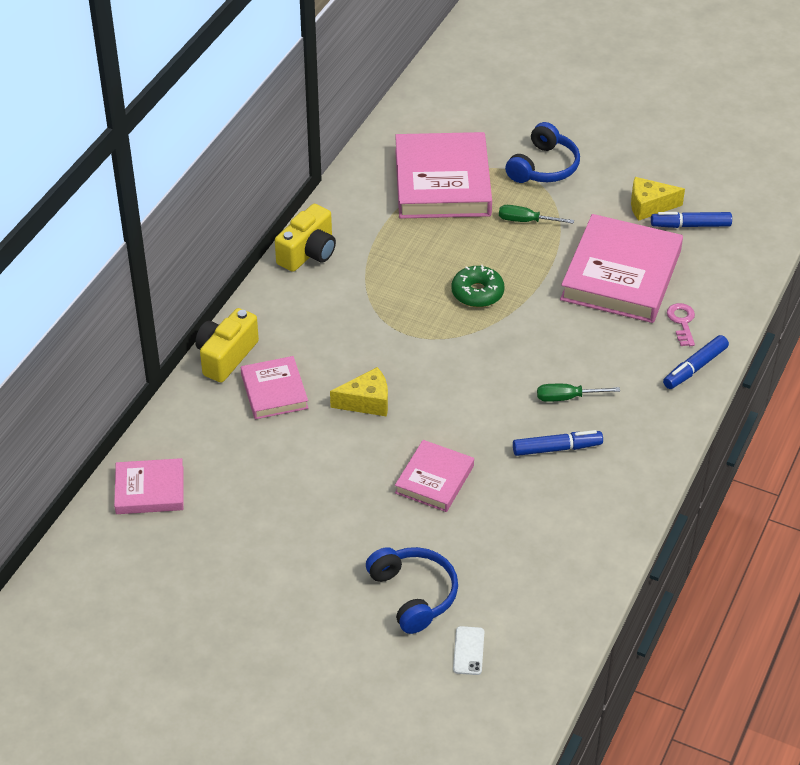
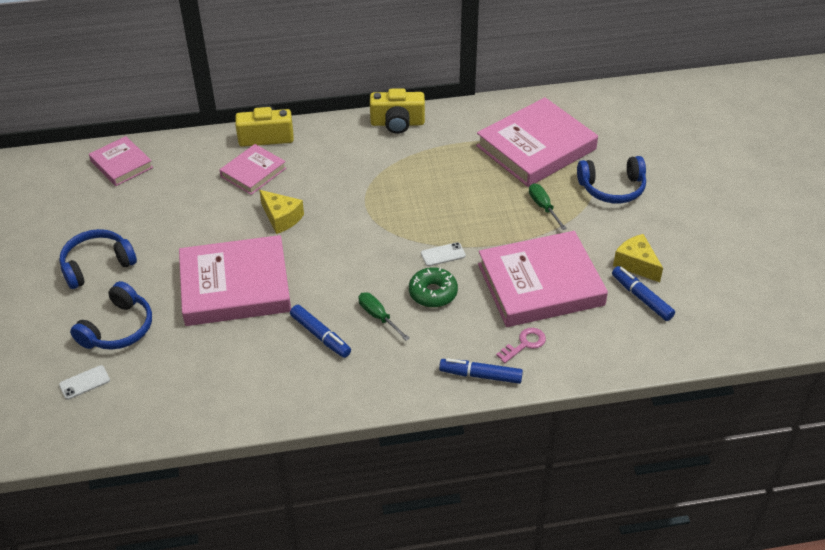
camera: 55 degrees right, 0 degrees up
(300, 575) = (97, 265): none -> blue headphones
(434, 479) = (235, 286): pink book -> pink book, size x1.86
(477, 293) = (441, 219): green donut -> green donut (433, 293)
(526, 316) = (443, 254): none -> white phone

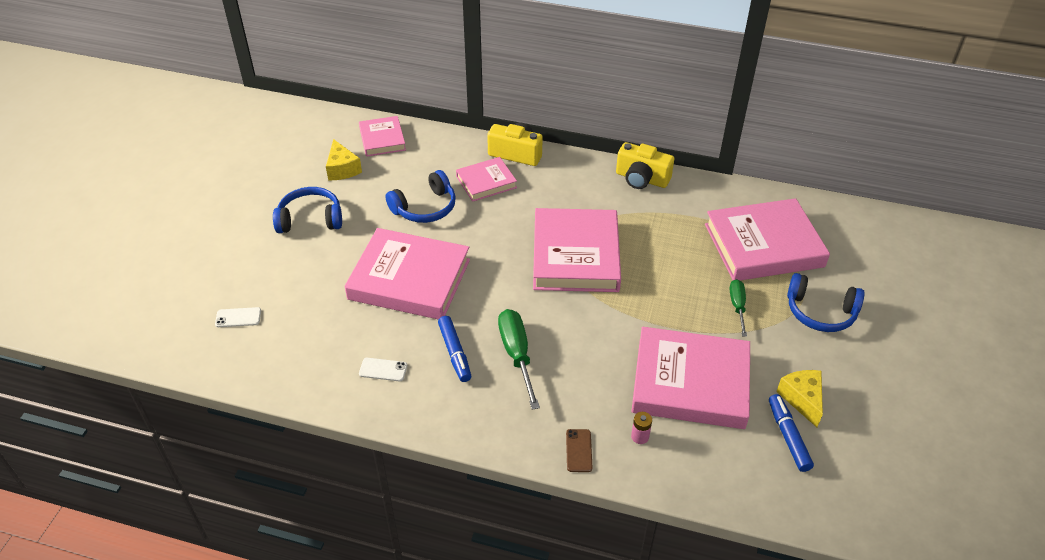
camera: 25 degrees right, 0 degrees up
(118, 328) = (293, 281): blue headphones -> blue headphones (425, 208)
(281, 218) = (485, 231): yellow cheese -> yellow cheese (342, 169)
(378, 211) = (575, 255): none -> pink book
(378, 317) = (517, 355): green screwdriver -> green screwdriver, size x1.61
(433, 293) = (580, 351): green donut -> none
(443, 254) = (612, 318): white phone -> white phone (383, 370)
(480, 375) = (579, 450): blue marker -> brown phone
(524, 344) = (640, 436): pink key -> pink battery

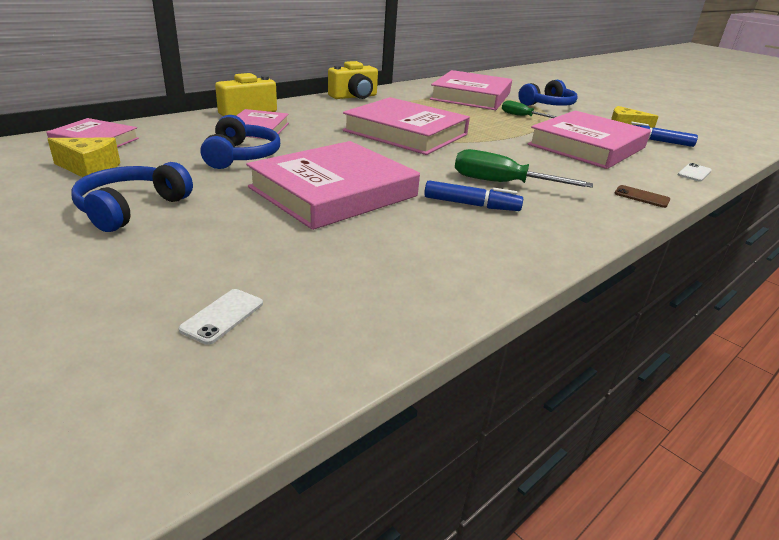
camera: 60 degrees left, 15 degrees down
(383, 370) = (458, 245): white phone -> white phone (694, 173)
(640, 436) = (636, 174): pink battery -> none

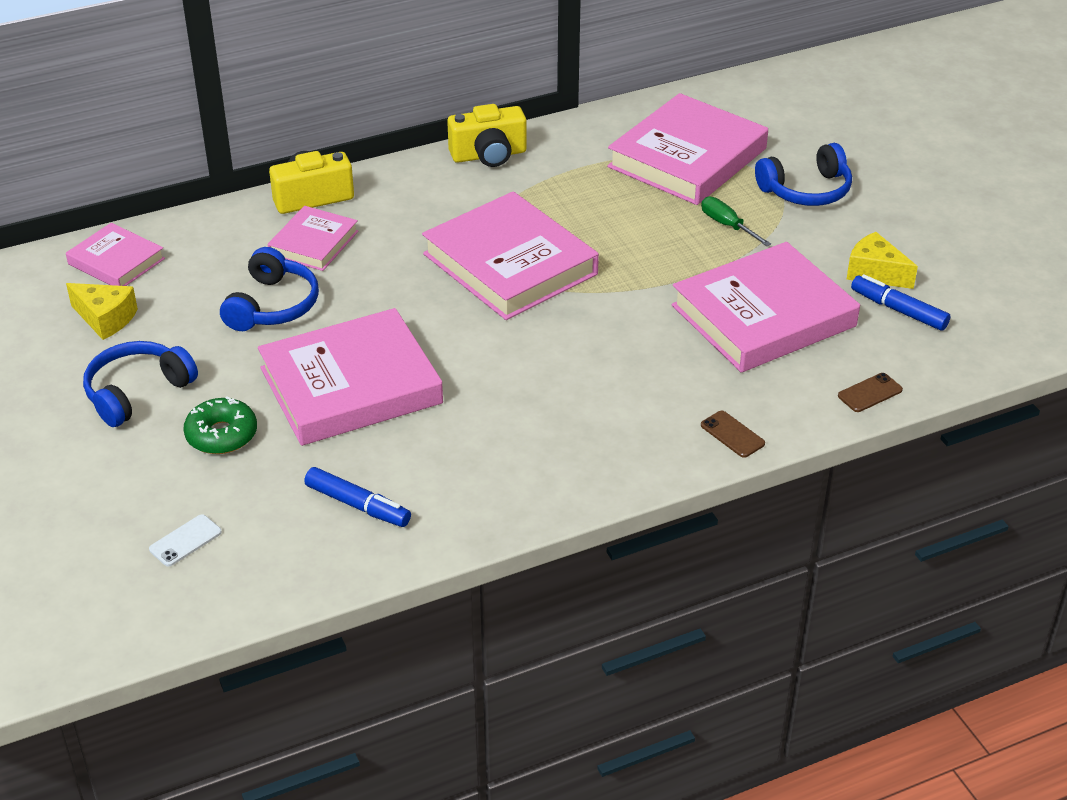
camera: 20 degrees right, 10 degrees up
(229, 229) = (221, 435): none -> green donut
(471, 205) = (497, 425): blue marker -> blue marker (358, 505)
(502, 183) = (566, 389): green screwdriver -> none
(694, 173) = (870, 393): white phone -> brown phone

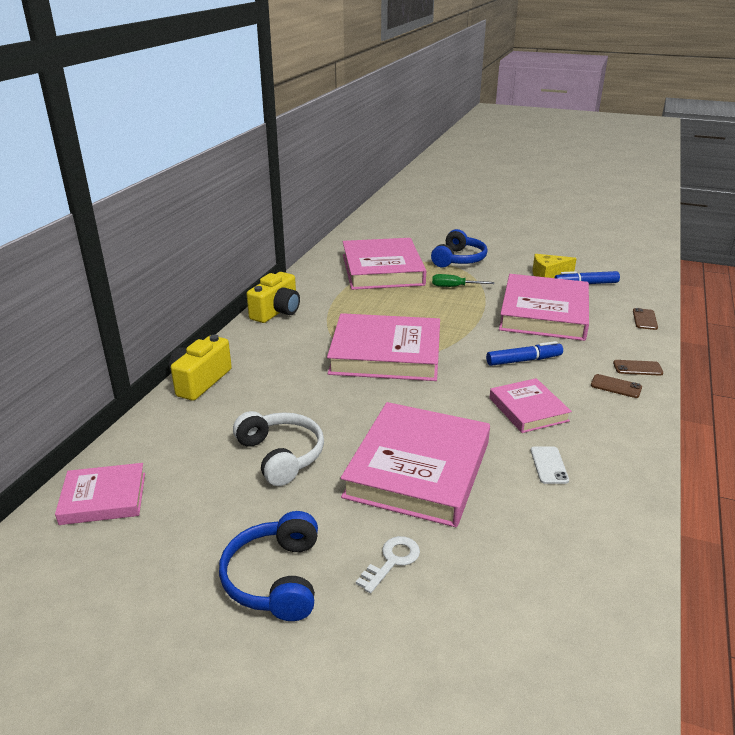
camera: 45 degrees left, 10 degrees down
(105, 318) = (158, 543): yellow cheese -> none
(185, 541) = (504, 661): white phone -> white phone (549, 465)
(221, 435) = (392, 561): green donut -> white key
(273, 306) = (281, 455): blue headphones -> white headphones
(314, 243) = (246, 405): pink book -> pink book (528, 409)
(358, 505) = (557, 537): blue marker -> blue marker (523, 360)
(667, 435) = (616, 386): none -> brown phone

